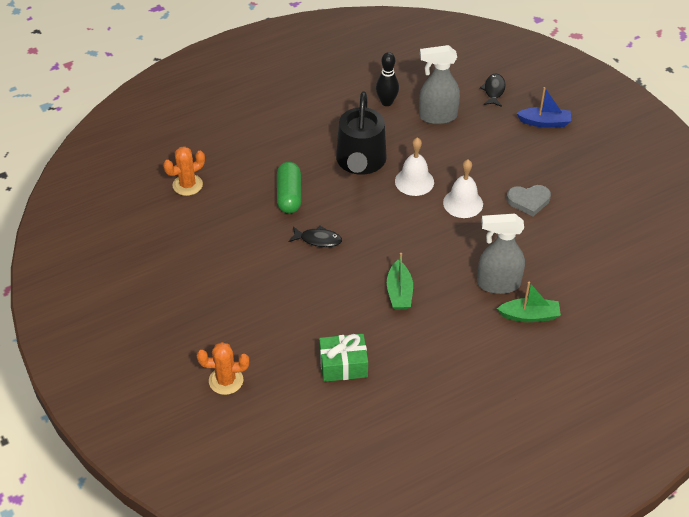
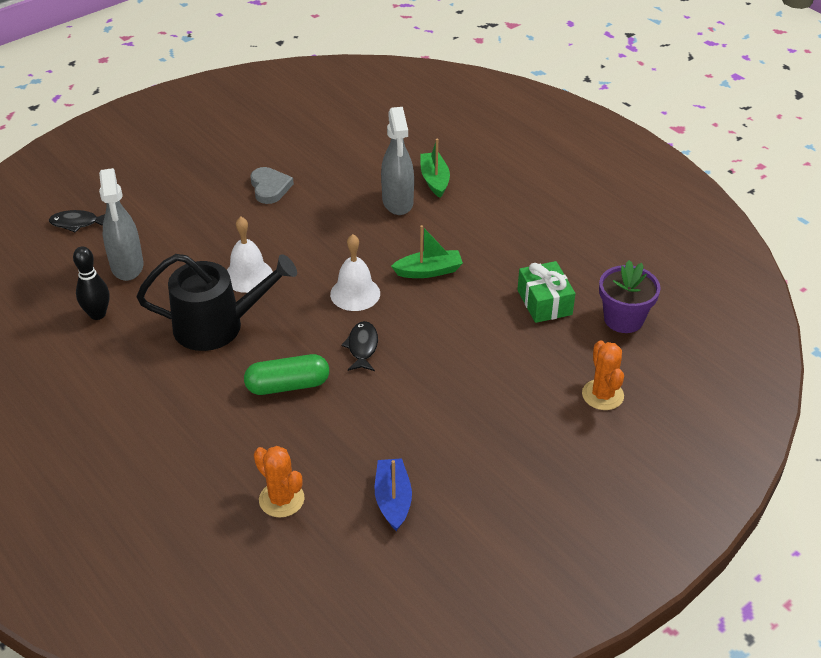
camera: 100 degrees left, 5 degrees down
(309, 418) = (623, 319): none -> purple flower pot
(463, 203) = (280, 234): white bell -> white bell (355, 293)
(544, 122) = (137, 182): blue boat -> blue boat (393, 500)

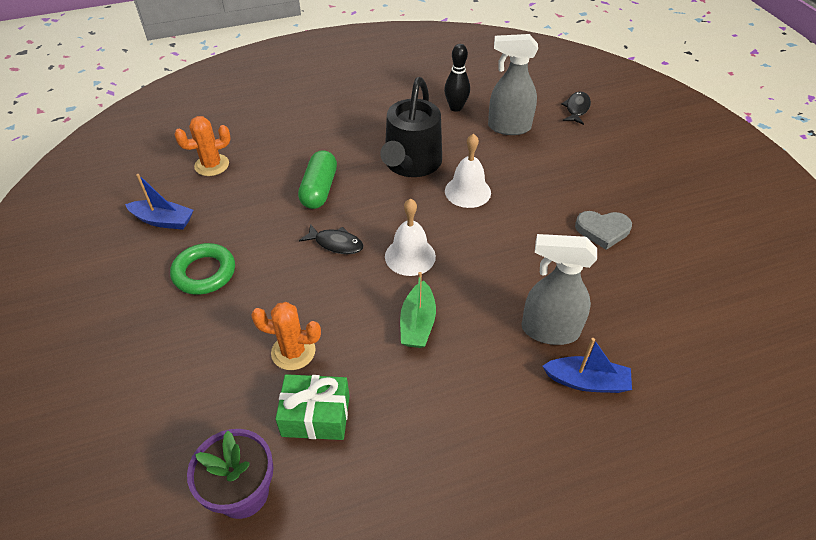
camera: 110 degrees right, 5 degrees up
(434, 180) = (586, 381): green boat -> blue boat
(446, 429) = (204, 272): none -> green ring
(602, 395) = (153, 413): orange cactus -> orange cactus (293, 352)

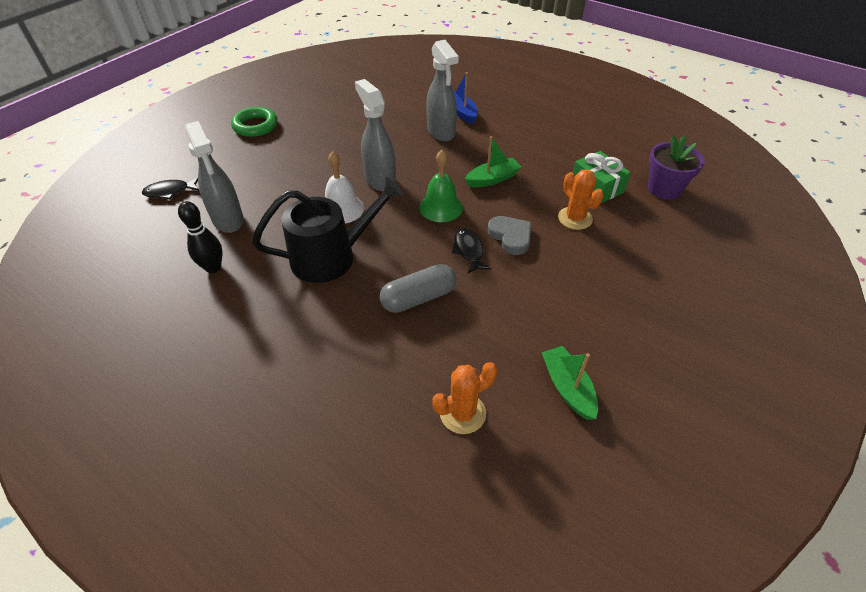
camera: 125 degrees left, 0 degrees up
(163, 220) = (567, 388): blue boat -> green boat
(204, 272) = (578, 309): green ring -> green ring (255, 126)
(212, 165) = (462, 413): orange cactus -> orange cactus turned 60 degrees counterclockwise
(319, 189) = (418, 298): green capsule -> grey capsule
(410, 256) = (441, 207): white bell -> green bell
(491, 233) = (380, 180): none -> grey spray bottle
(602, 230) = (332, 137): grey heart -> grey heart (510, 236)

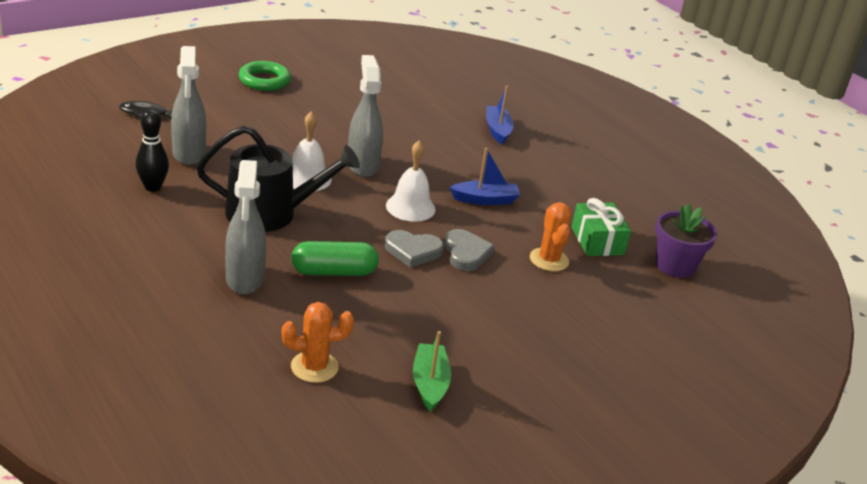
camera: 15 degrees right, 15 degrees down
(418, 298) = (334, 272): grey capsule -> green capsule
(441, 132) = (460, 142): grey spray bottle -> grey spray bottle (245, 279)
(441, 207) = (410, 207): green bell -> white bell
(469, 250) = (413, 251): black fish -> grey heart
(492, 179) = (485, 200): green boat -> blue boat

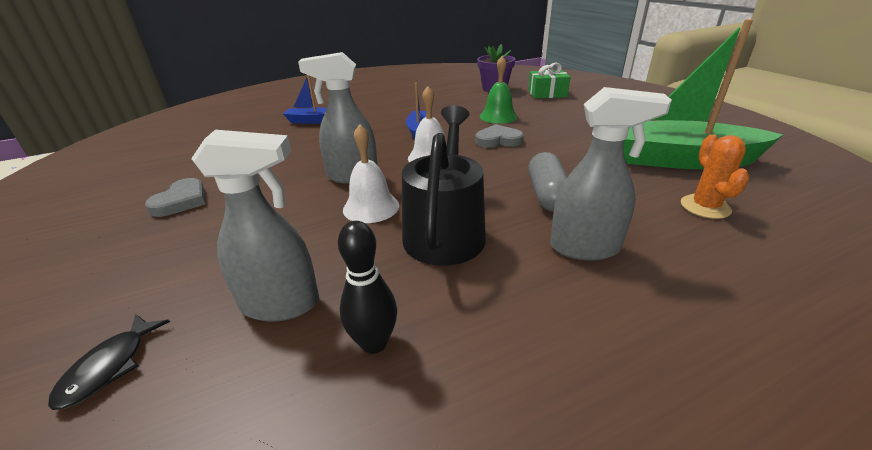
camera: 75 degrees left, 0 degrees up
(264, 81) = (107, 236): green ring -> none
(334, 272) = (547, 195): green capsule -> grey capsule
(413, 251) = (501, 159): grey heart -> grey heart (181, 201)
(429, 384) = (679, 160): green boat -> green boat, size x2.16
(549, 260) = (498, 116): orange cactus -> green bell
(597, 241) = (471, 103): green gift -> green gift (547, 94)

